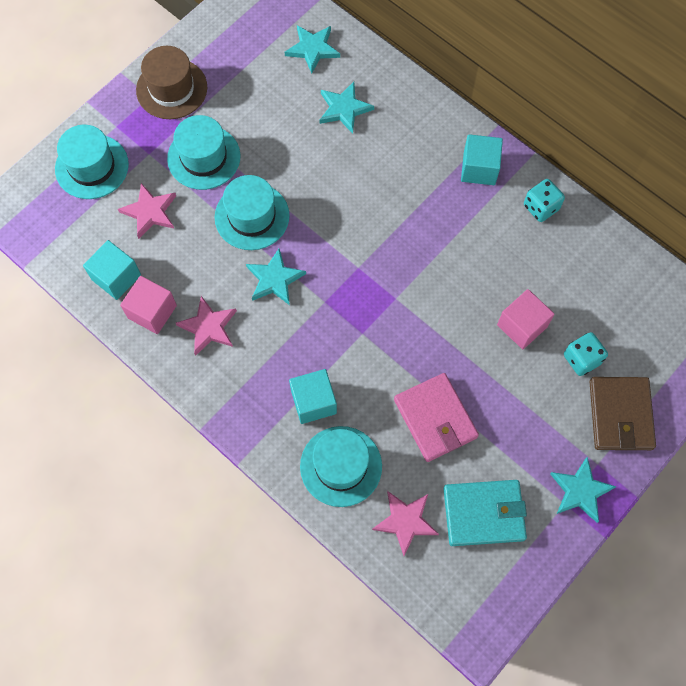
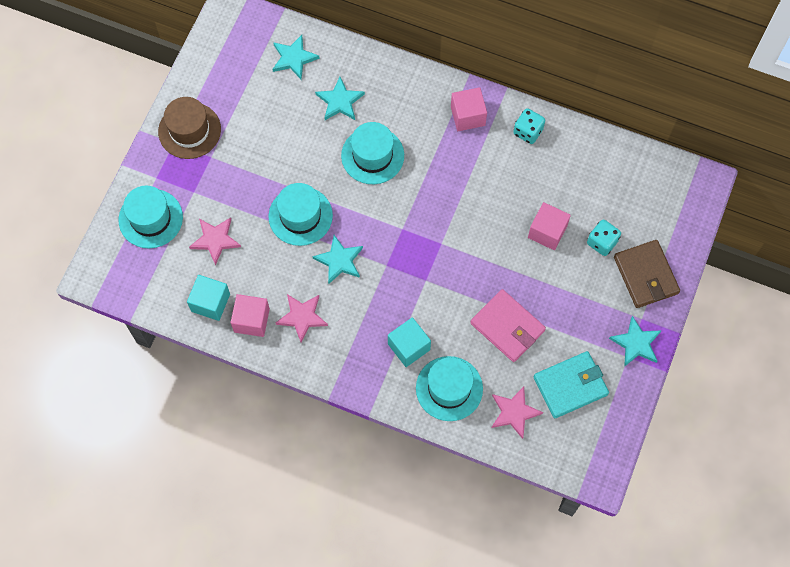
camera: 20 degrees left, 0 degrees up
(204, 157) = (241, 180): turquoise hat -> turquoise hat (372, 155)
(479, 169) = (467, 116): turquoise cube -> pink cube

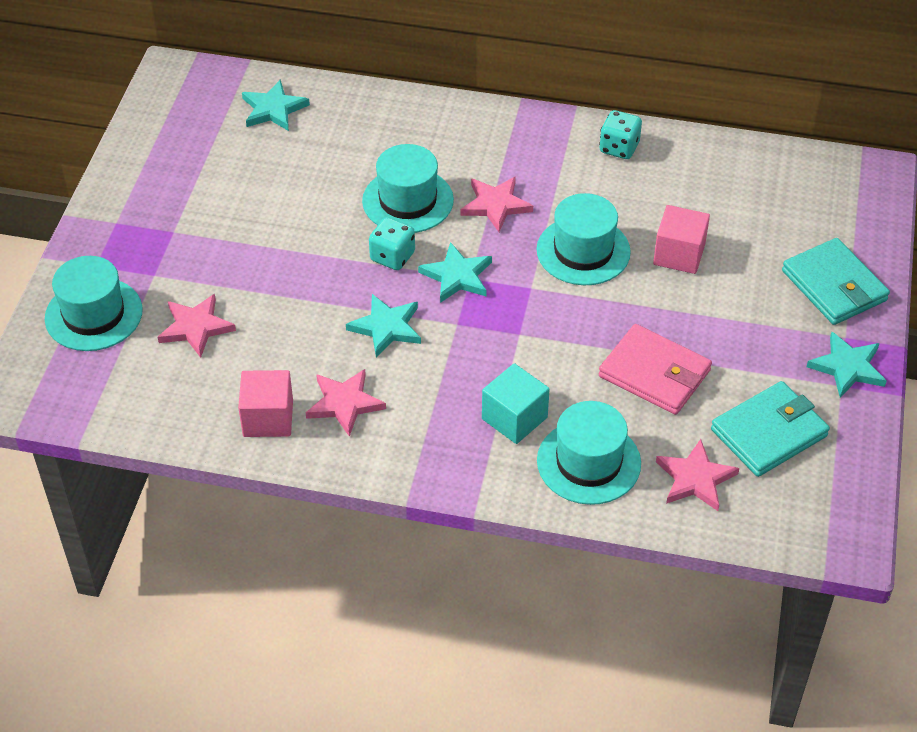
camera: 10 degrees left, 20 degrees down
(189, 130) = (137, 205): brown hat -> none
(210, 302) = (201, 405): turquoise cube -> none
(300, 216) = (317, 282): turquoise hat -> turquoise hat (583, 251)
(340, 101) = (348, 147): turquoise star -> turquoise star (457, 276)
(432, 169) = (496, 205): none -> pink star
(467, 116) = (531, 141): pink cube -> none
(602, 242) = (759, 256): turquoise dice -> turquoise dice (392, 257)
(645, 275) = (834, 286): brown wallet -> turquoise wallet

